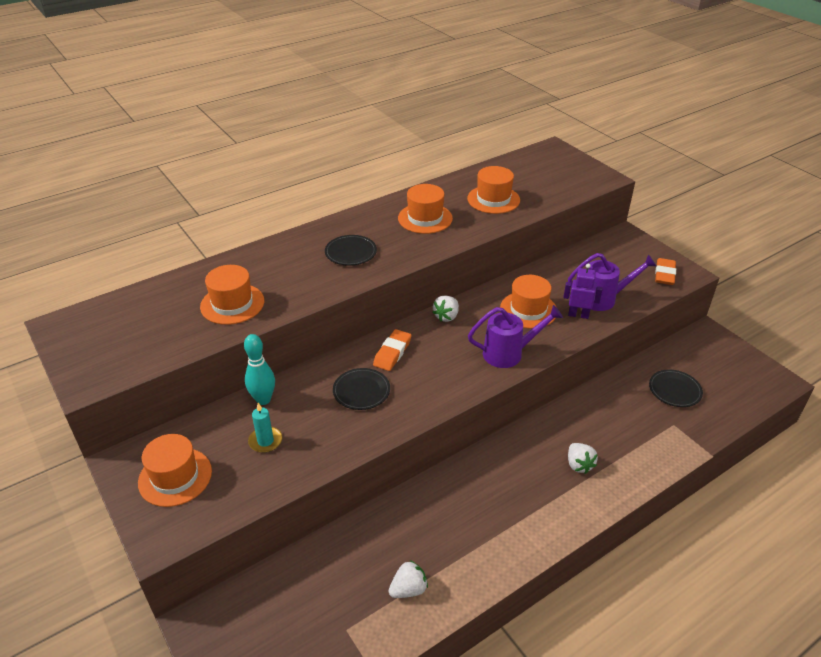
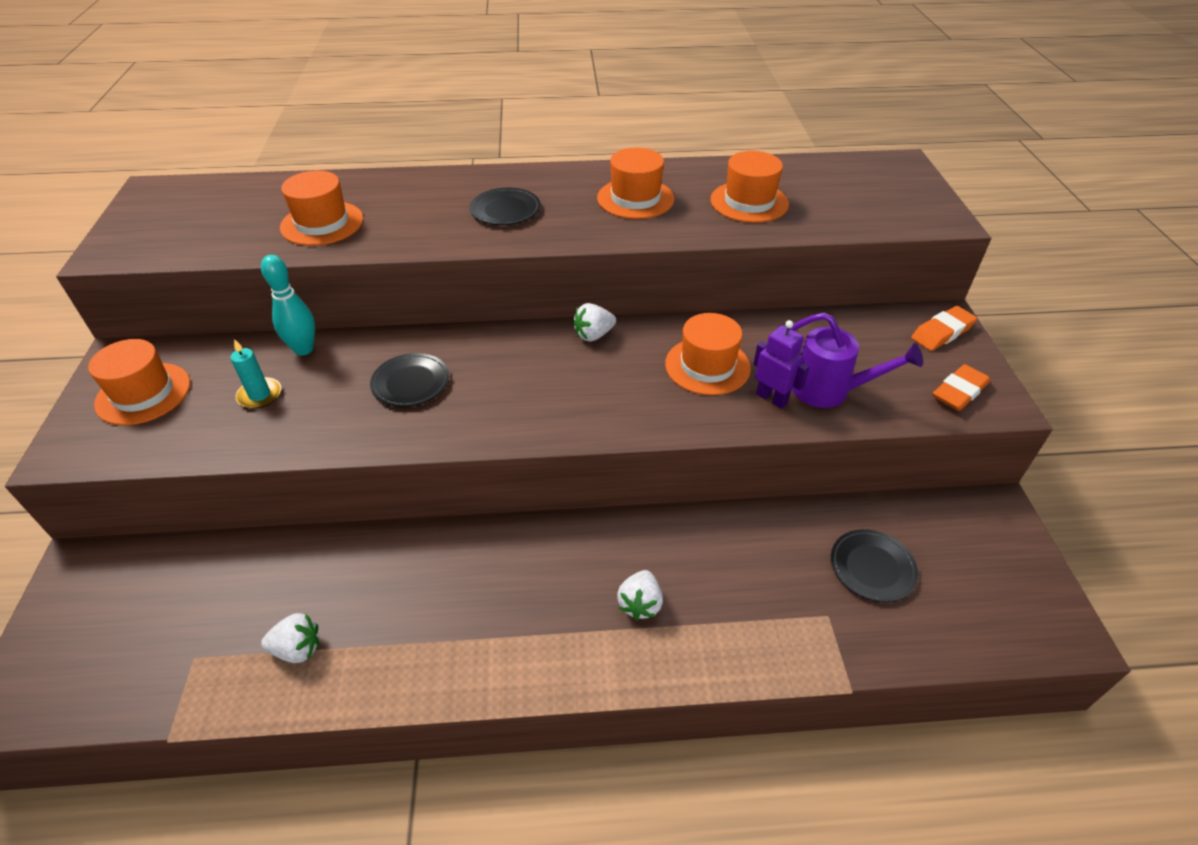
camera: 30 degrees right, 5 degrees up
(392, 353) = (488, 353): orange eraser -> orange eraser (942, 332)
(509, 353) = (628, 411): purple watering can -> none

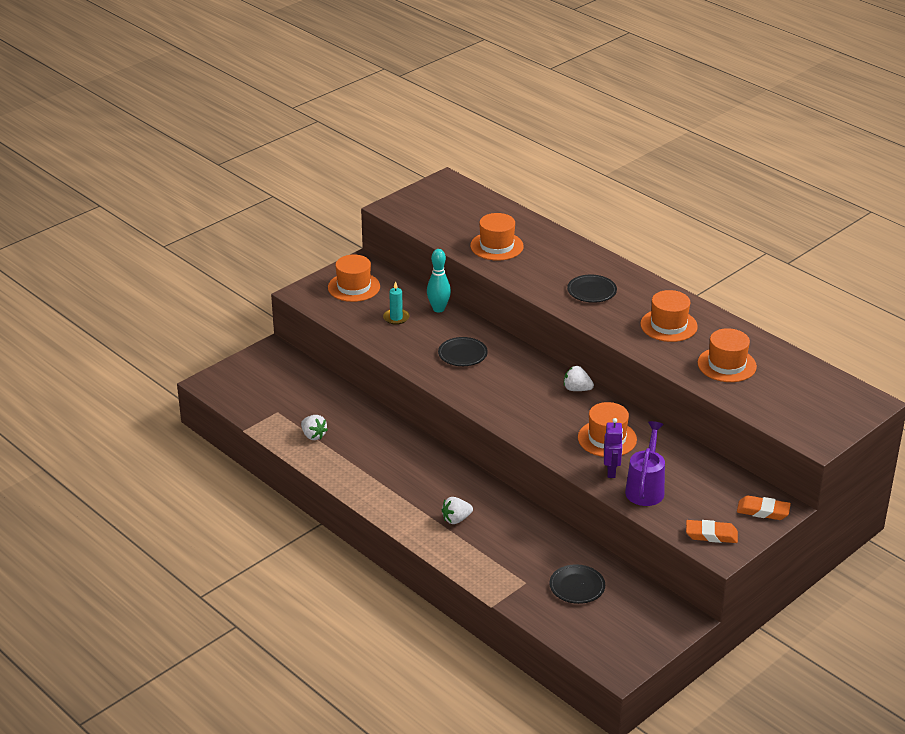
camera: 50 degrees right, 10 degrees down
(829, 391) = (646, 488): purple watering can -> purple watering can turned 150 degrees counterclockwise

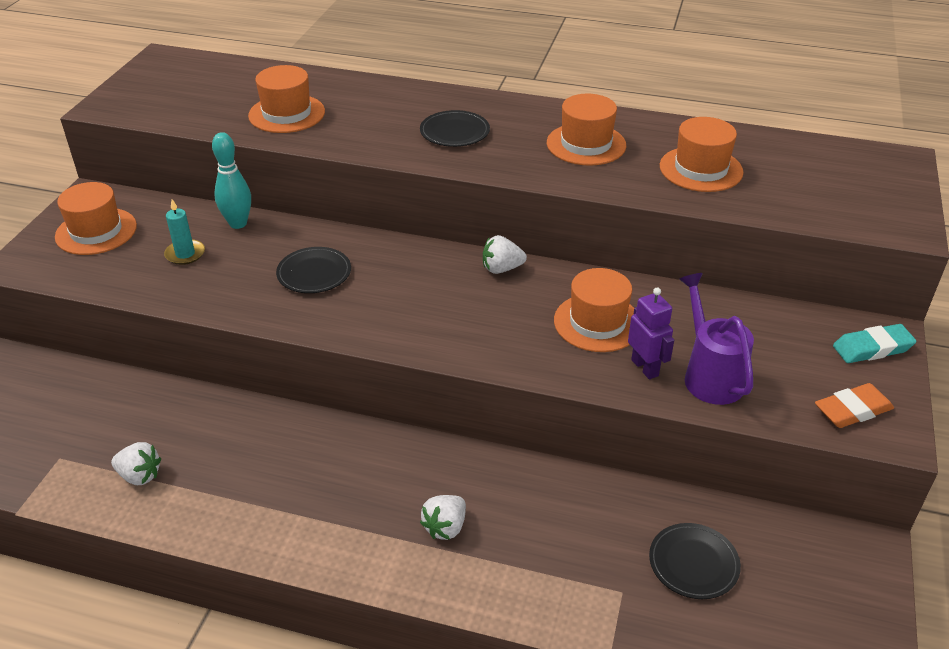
camera: 30 degrees left, 5 degrees up
(763, 511) = (872, 348): orange eraser -> turquoise eraser

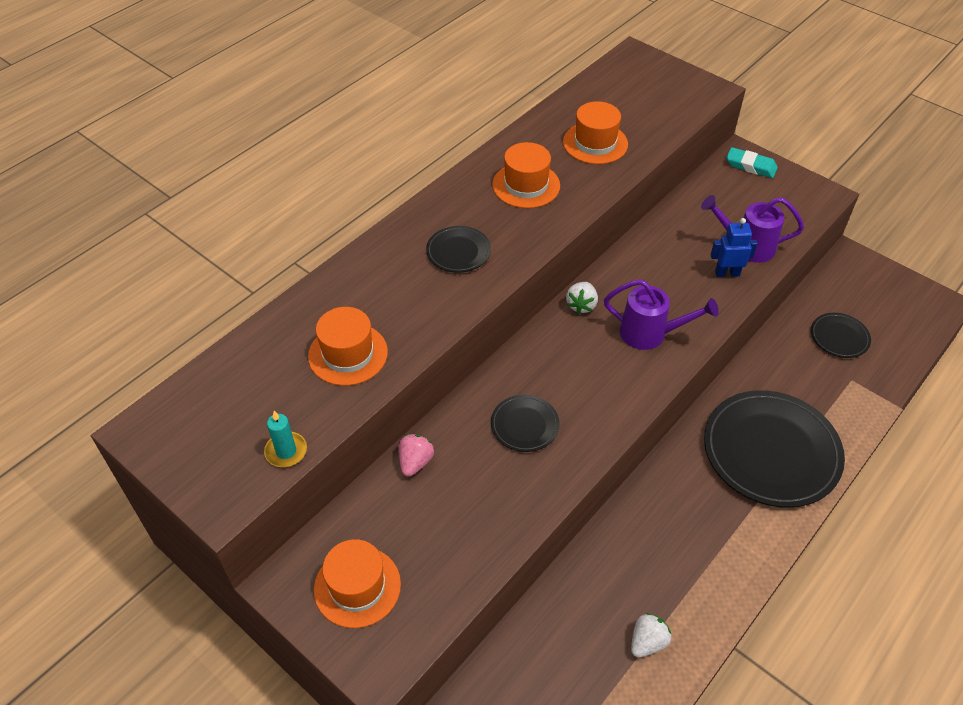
camera: 65 degrees left, 10 degrees up
(185, 254) = (442, 515): turquoise candle -> turquoise candle (286, 451)
(238, 223) = (415, 462): turquoise bowling pin -> pink strawberry
(445, 527) = (771, 451): white strawberry -> black plate
(495, 327) = (650, 334): none -> purple watering can
(597, 322) = (670, 277): orange hat -> none
(645, 368) = (727, 273): purple robot -> blue robot
(852, 410) = (800, 201): orange eraser -> none
(872, 348) = (750, 166): turquoise eraser -> turquoise eraser turned 75 degrees counterclockwise

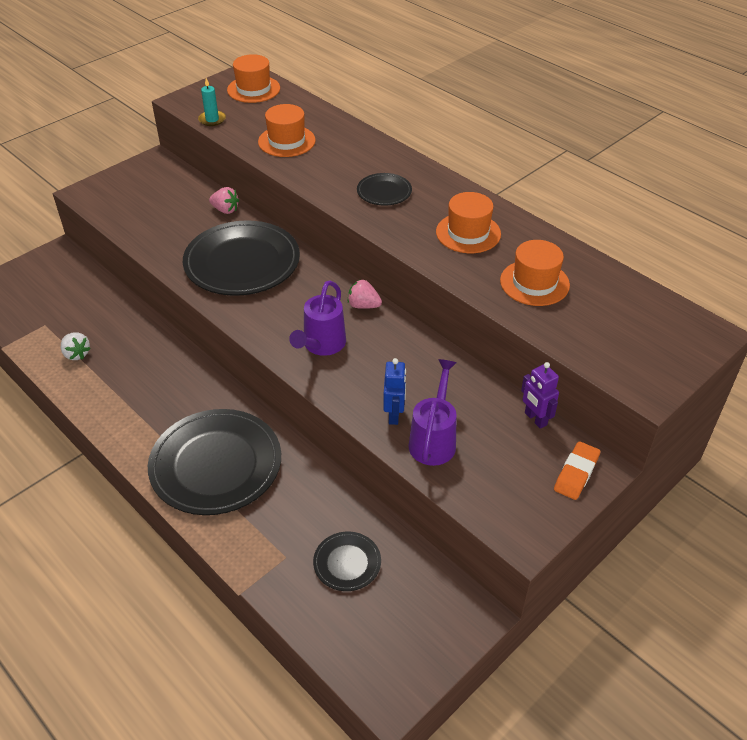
camera: 95 degrees right, 5 degrees down
(357, 586) = (141, 186): orange hat -> orange hat (253, 89)
(524, 425) = (242, 262): black plate -> black plate, size x2.13
(581, 305) = (363, 305): white strawberry -> pink strawberry
(701, 186) = (535, 419): none -> purple robot
(750, 166) = (576, 473): turquoise eraser -> orange eraser

